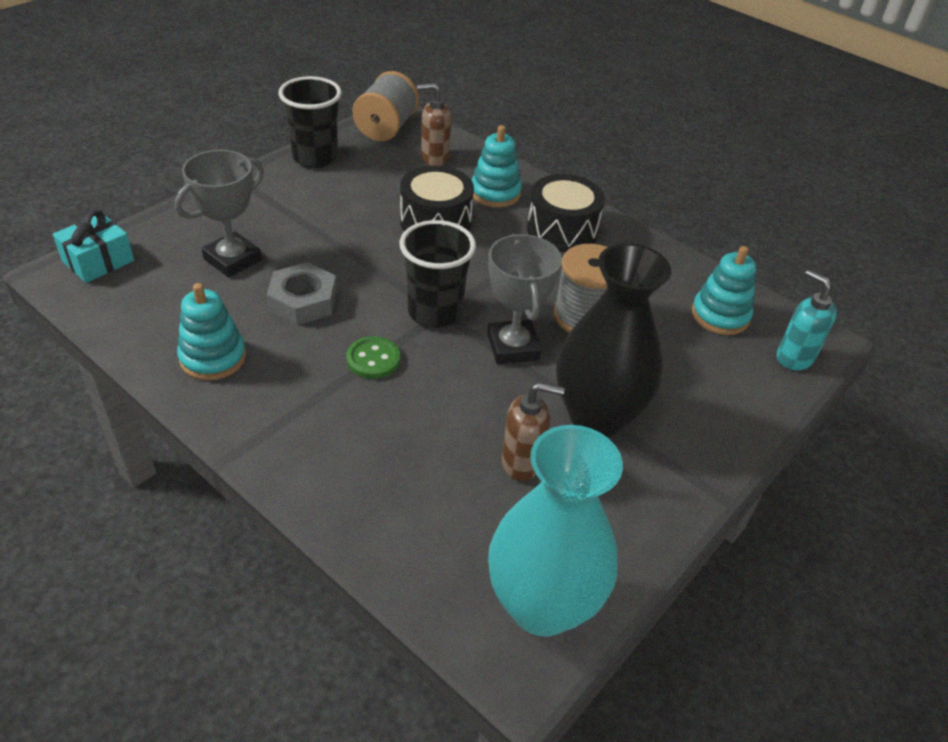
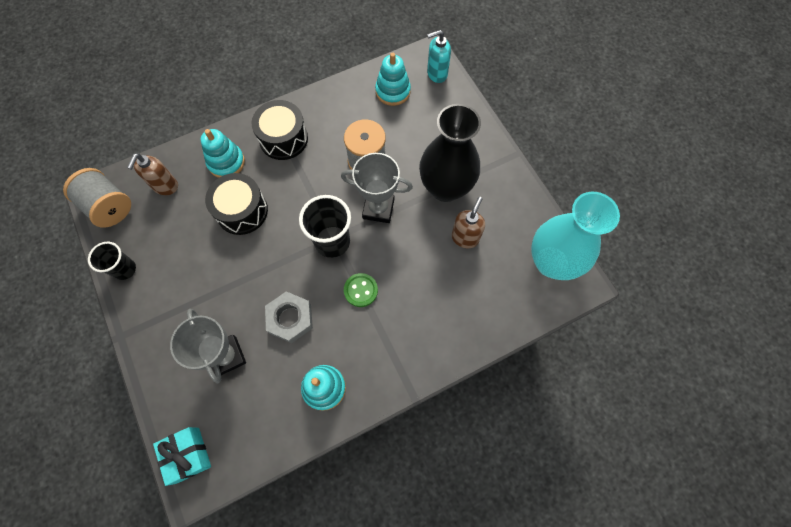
camera: 65 degrees left, 25 degrees up
(315, 158) = (125, 269): black cup -> black cup, size x0.64

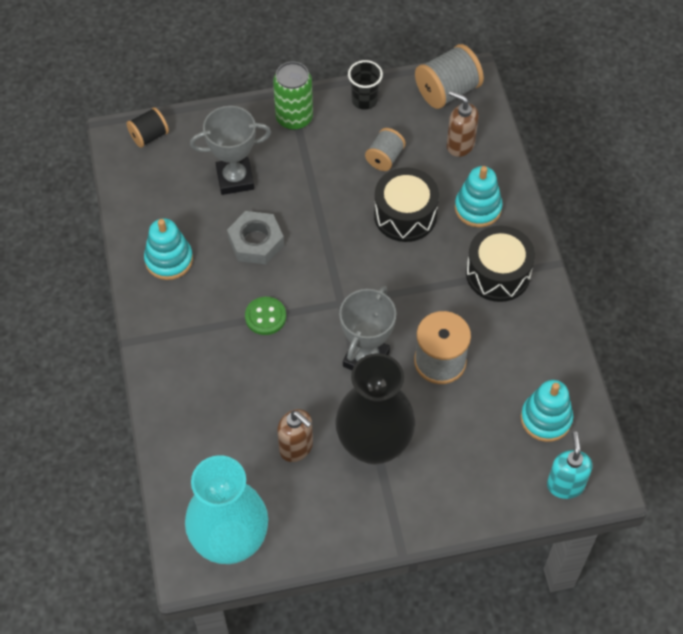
camera: 105 degrees right, 10 degrees down
(151, 323) = (294, 118): none -> green can
(186, 239) = (384, 158): none -> grey spool
(188, 455) = (149, 136): turquoise gift -> black spool
(332, 242) = (336, 300): black cup -> none

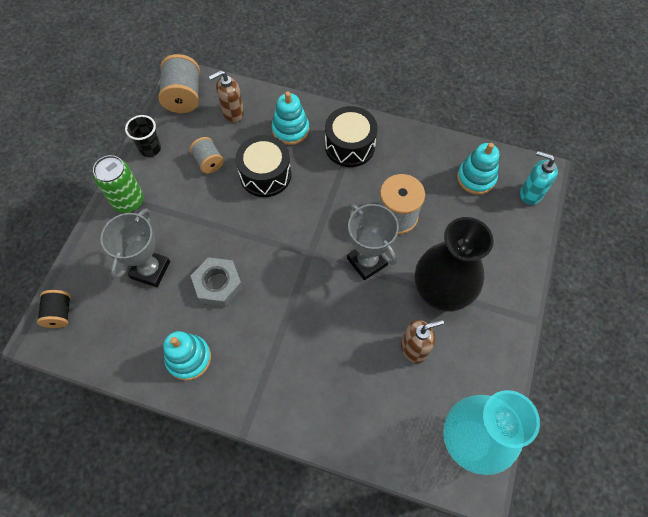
camera: 60 degrees left, 5 degrees up
(265, 317) = (288, 312): green button -> none

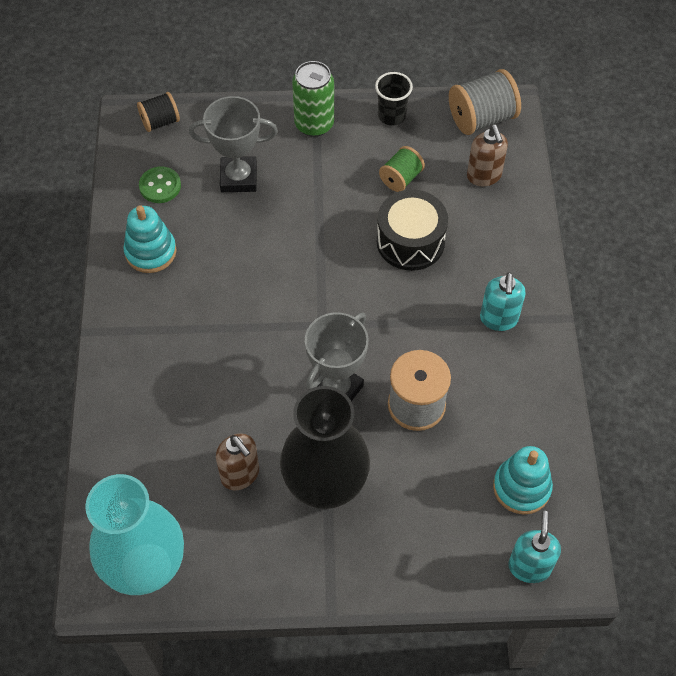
camera: 70 degrees right, 5 degrees down
(127, 332) = (160, 186): none -> green button
(209, 162) = (401, 178): grey spool -> green spool
(218, 284) = (246, 246): grey nut -> none
(233, 113) = (484, 176): brown soap dispenser -> brown soap dispenser turned 150 degrees counterclockwise
(290, 130) = (490, 245): turquoise stacking toy -> none
(349, 146) = (498, 319): black drum -> turquoise soap dispenser

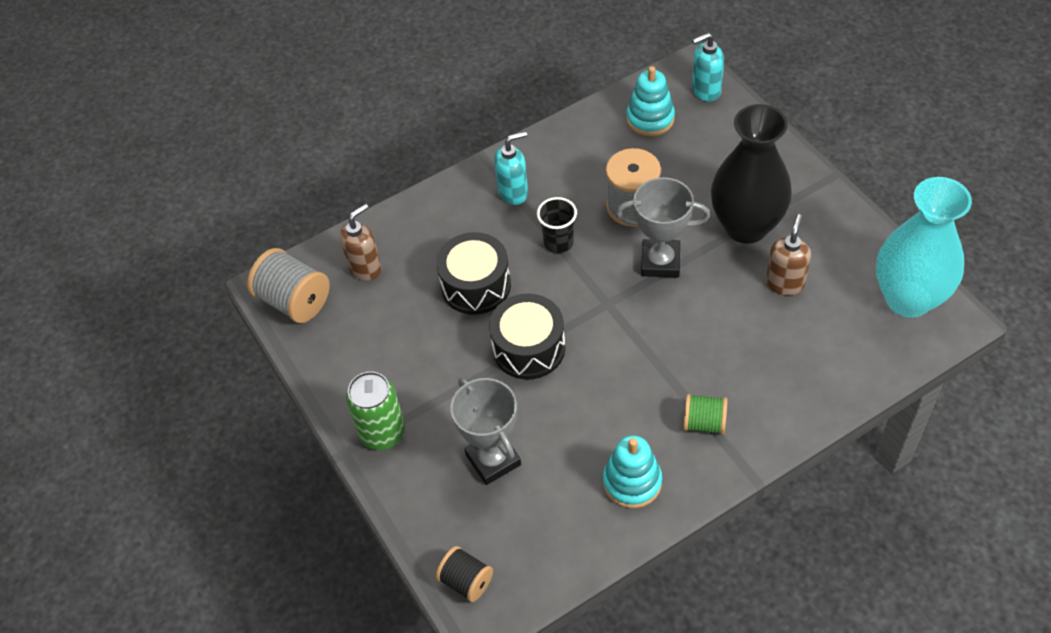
camera: 115 degrees left, 5 degrees down
(160, 186) = (550, 525): green button -> none
(319, 247) = (529, 348): none -> black drum
(392, 116) = (332, 373): black cup -> black cup (558, 242)
(401, 178) = (408, 327): green spool -> green spool (704, 423)

